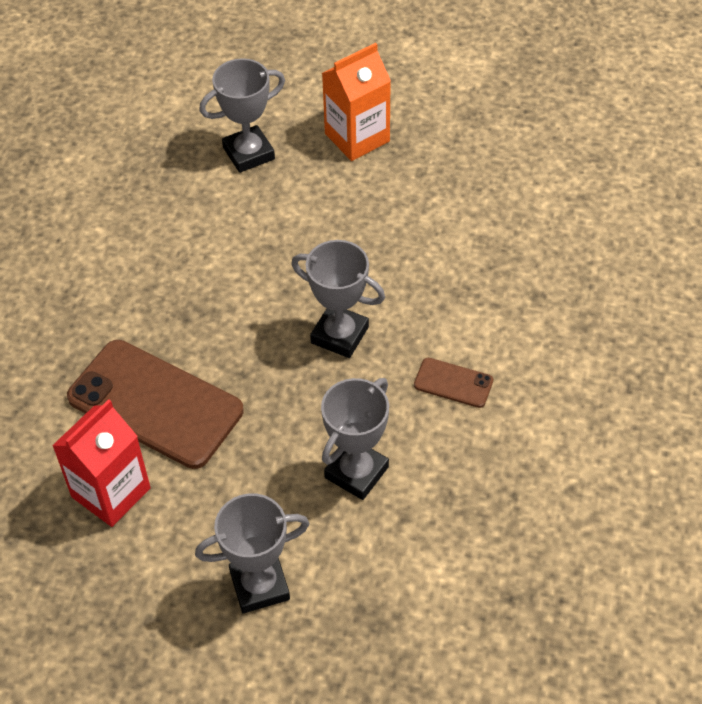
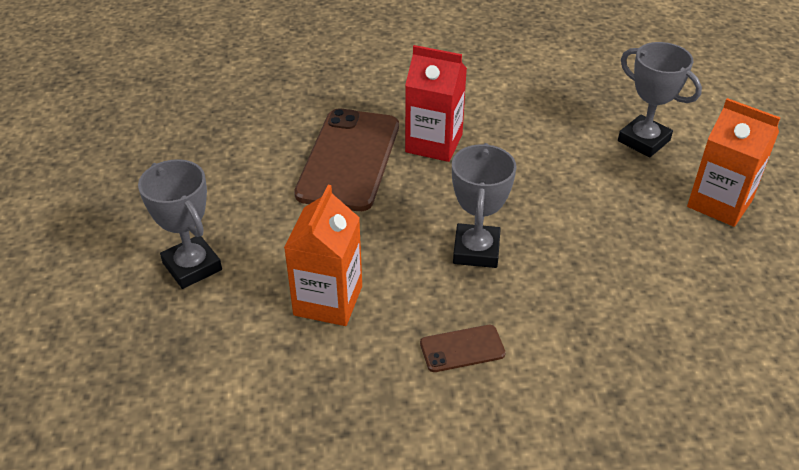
camera: 70 degrees right, 10 degrees down
(111, 492) = (257, 159): red carton -> red carton (434, 143)
(356, 472) = (328, 300): grey trophy -> orange carton
(453, 383) = (462, 348): brown phone -> brown phone turned 75 degrees clockwise

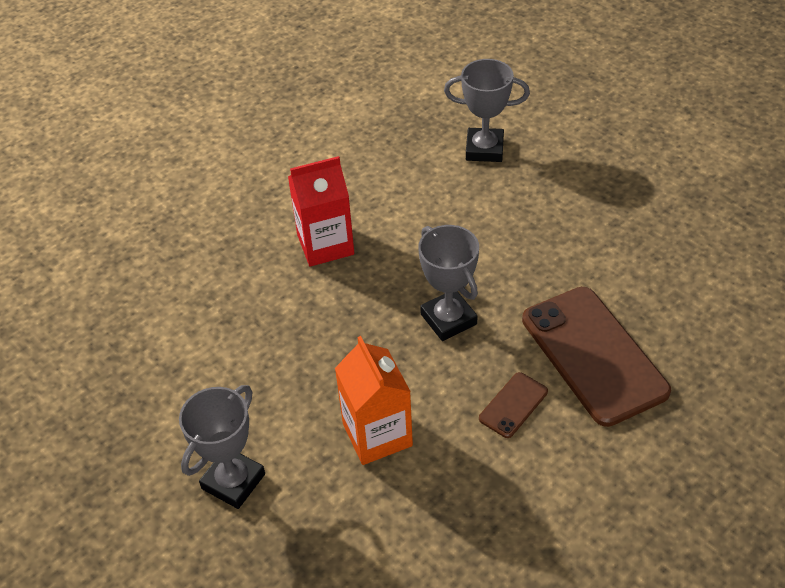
camera: 35 degrees left, 5 degrees up
(192, 266) = (233, 481): grey trophy -> grey trophy turned 75 degrees counterclockwise
(349, 159) = (268, 301): brown phone -> brown phone (593, 355)
(719, 203) = (581, 173): orange carton -> none

